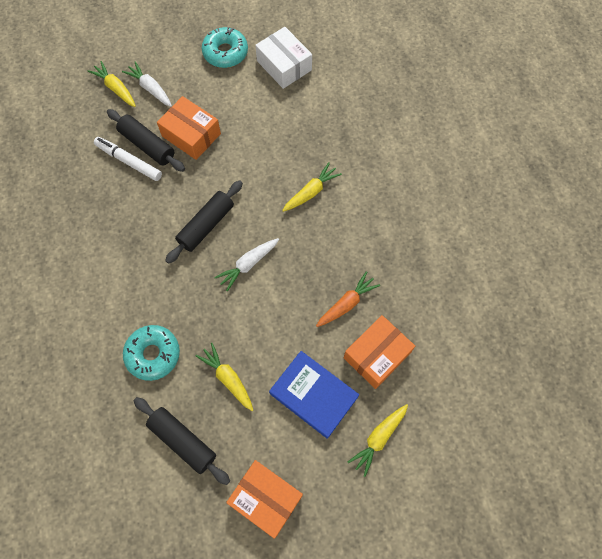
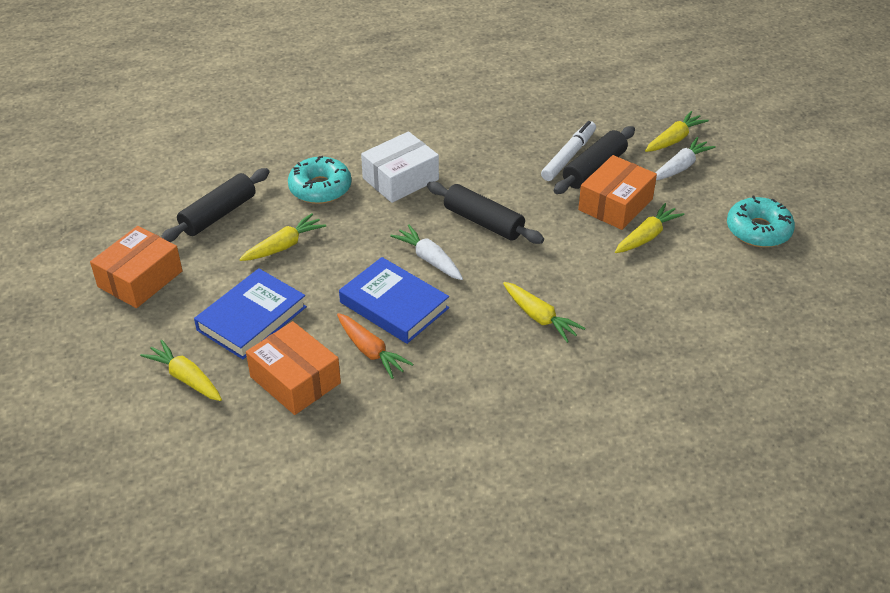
camera: 90 degrees right, 25 degrees down
(228, 119) = (647, 236): none -> yellow carrot
(284, 65) = (752, 289): white box -> white box (400, 179)
(299, 289) = (394, 305): none -> blue book

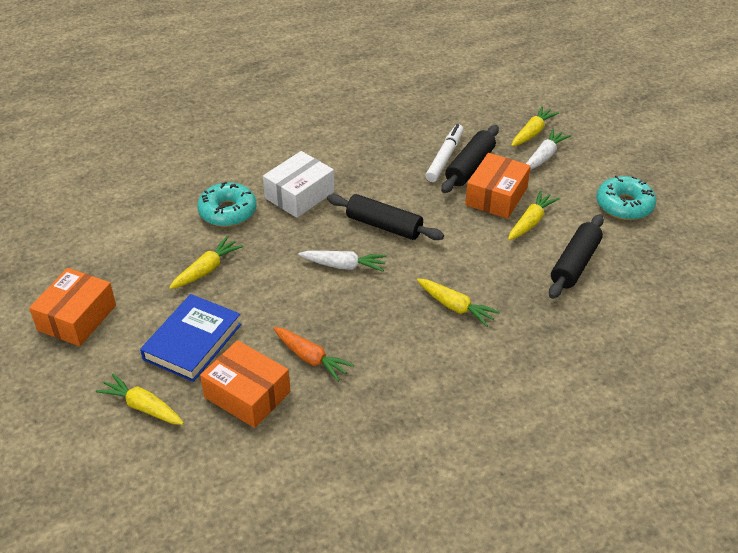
camera: 10 degrees left, 0 degrees up
(218, 214) = (138, 247): black rolling pin -> black rolling pin (575, 264)
(394, 305) = (322, 312): blue book -> none
(429, 259) = (343, 266): white carrot -> white carrot turned 150 degrees clockwise

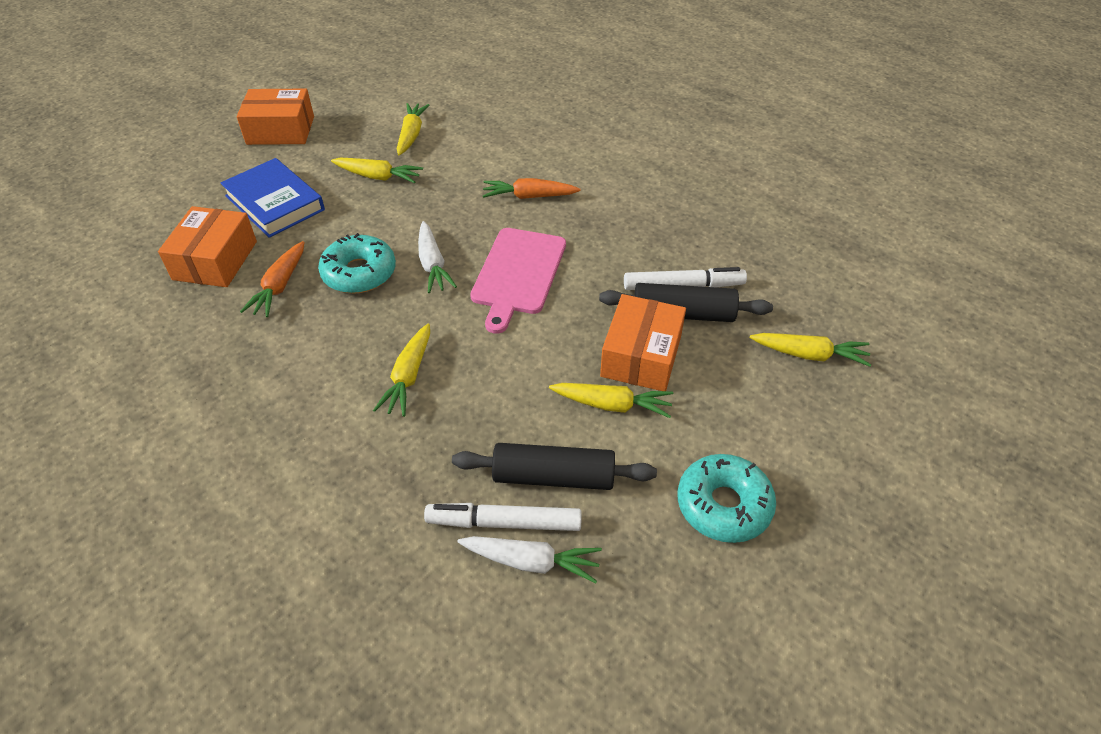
camera: 65 degrees right, 5 degrees up
(143, 407) = (182, 204): yellow carrot -> yellow carrot (411, 135)
(192, 342) = (275, 203): blue book -> blue book turned 45 degrees clockwise
(228, 212) = (471, 160): turquoise donut -> turquoise donut (359, 273)
(299, 195) = (529, 196): white box -> orange carrot
(384, 226) = (518, 274): black rolling pin -> pink cutting board
(496, 196) = (641, 356): orange box -> orange box turned 75 degrees counterclockwise
(544, 156) = (765, 382): white carrot -> white carrot (531, 562)
(600, 294) = (504, 522): none -> white marker

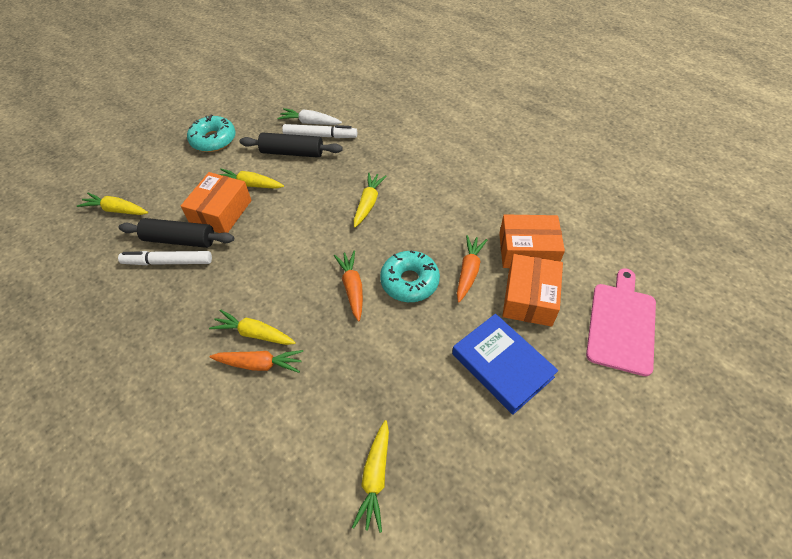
camera: 175 degrees left, 5 degrees up
(280, 130) = (536, 497): orange box -> orange box (527, 251)
(378, 177) = (407, 400): yellow carrot -> yellow carrot (254, 333)
(432, 264) = (352, 288): white carrot -> orange carrot
(518, 274) = (287, 276): pink cutting board -> pink cutting board (621, 324)

